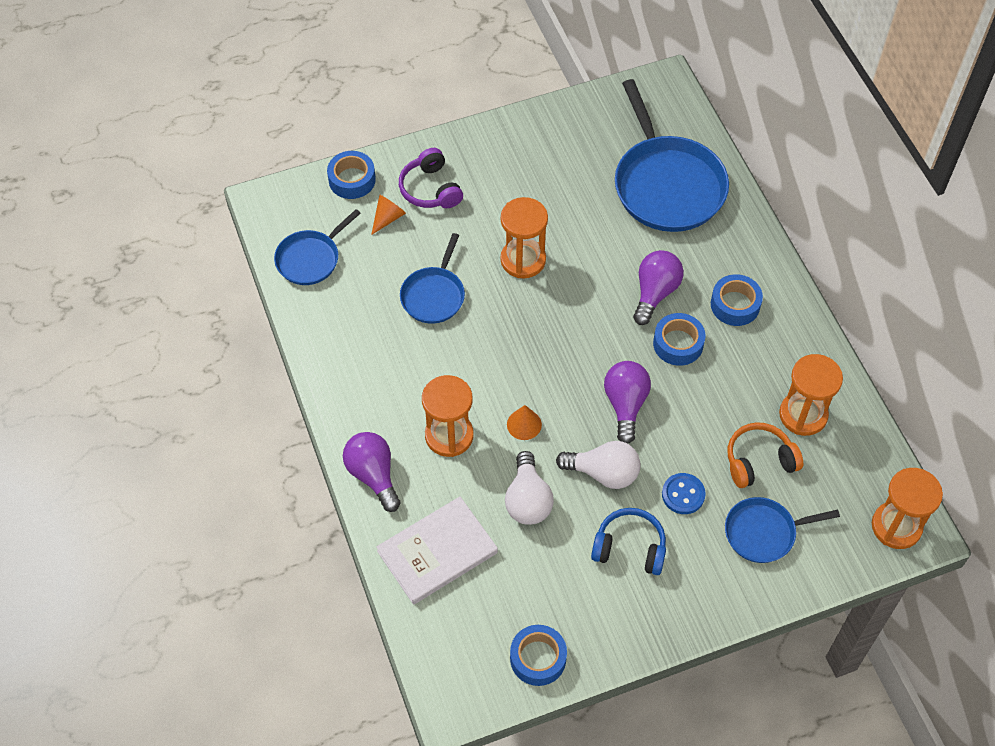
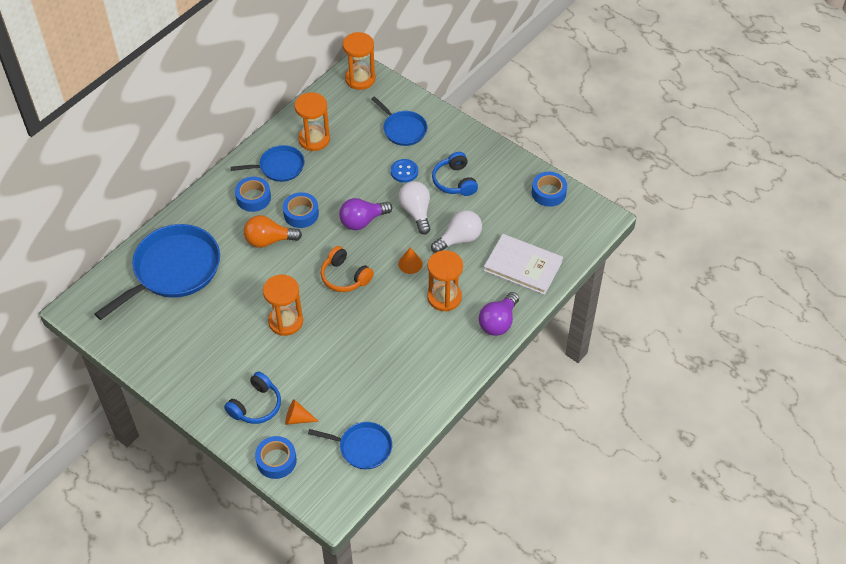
camera: 120 degrees left, 5 degrees down
(430, 189) = (256, 405): purple headphones -> blue headphones
(434, 295) = (346, 357): blue pan -> blue pan (279, 167)
(655, 293) = (269, 240): purple light bulb -> orange light bulb
(759, 461) = (359, 147): orange headphones -> orange headphones (345, 277)

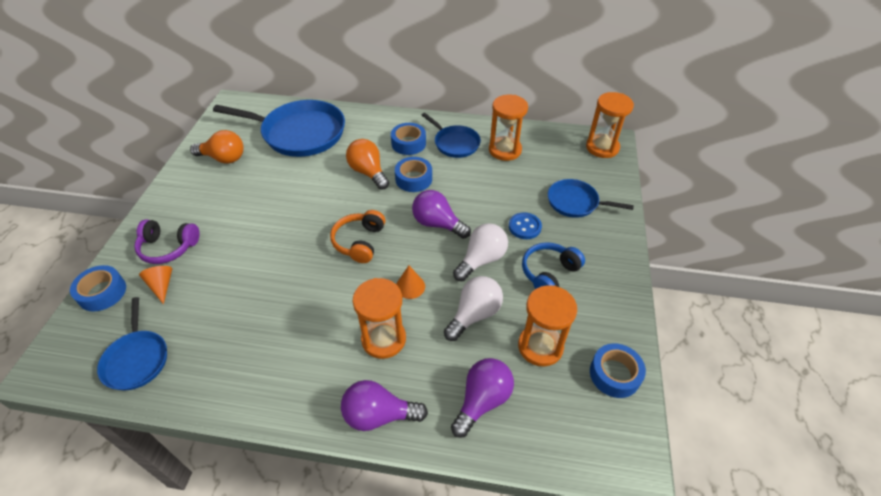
camera: 60 degrees right, 5 degrees down
(164, 338) = (224, 158): none -> orange light bulb
(256, 405) = (168, 247): blue headphones -> purple headphones
(285, 321) = (280, 224): orange hourglass -> orange hourglass (540, 346)
(403, 129) = (575, 202): blue pan -> blue pan turned 90 degrees clockwise
(459, 239) = (474, 315): white light bulb -> white light bulb turned 75 degrees counterclockwise
(523, 266) = (482, 401): white book -> purple light bulb

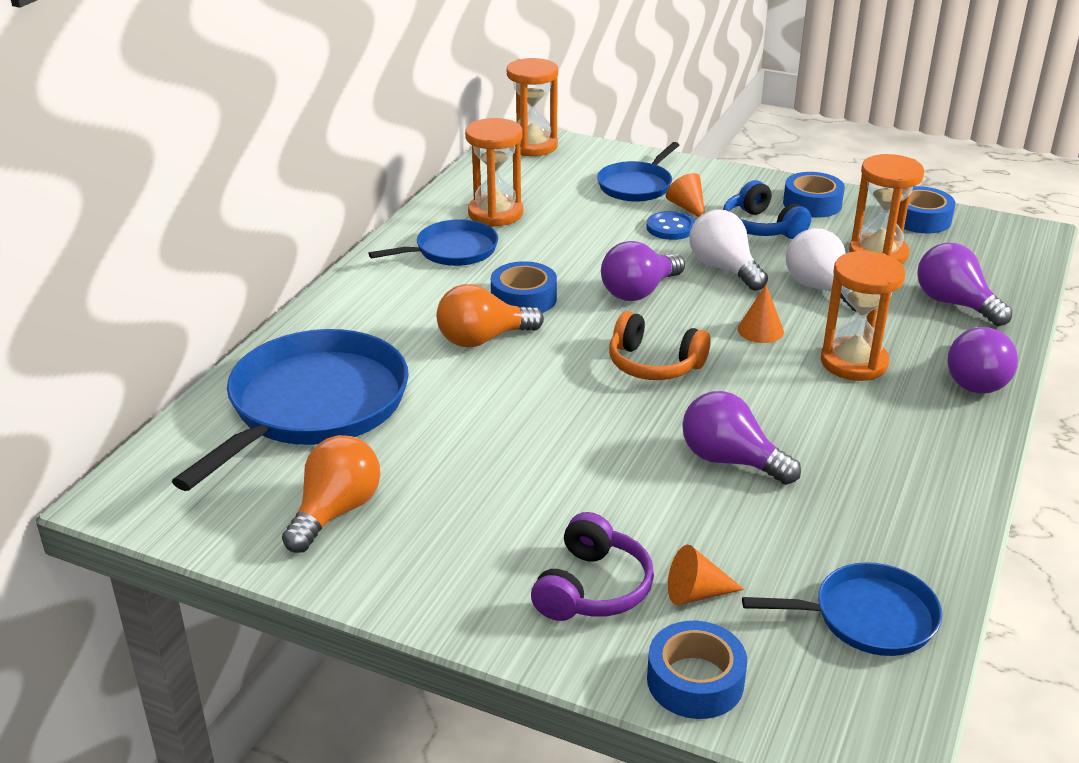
camera: 75 degrees left, 15 degrees down
(270, 286) = (730, 460): none -> purple light bulb
(408, 143) = (425, 292): blue tape -> blue tape (812, 204)
(557, 231) = (687, 207): none -> orange cone

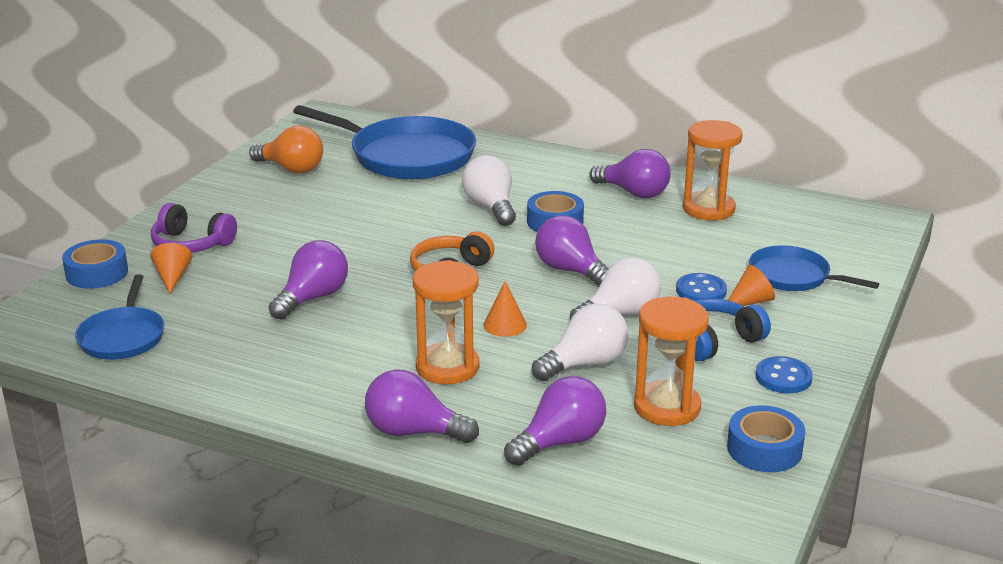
camera: 90 degrees right, 5 degrees down
(452, 250) = (634, 193): blue pan -> purple light bulb
(482, 339) = (491, 207): orange light bulb -> white light bulb
(532, 146) = (868, 225): orange hourglass -> none
(812, 204) = (783, 377): blue tape -> blue button

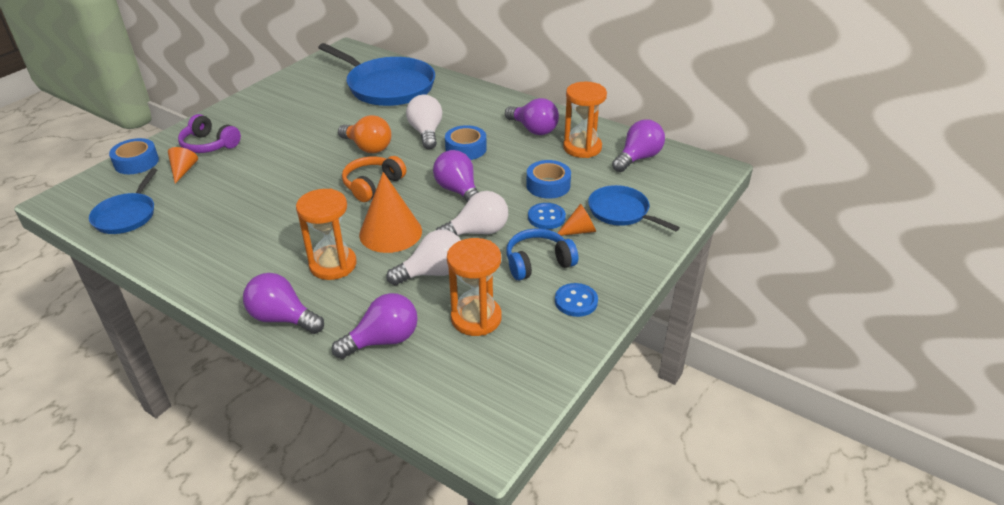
camera: 10 degrees right, 10 degrees up
(291, 169) = (305, 90): orange light bulb -> orange light bulb (368, 147)
(313, 298) = (268, 196): purple light bulb -> purple light bulb (638, 158)
(505, 325) = (390, 232): orange cone -> orange cone, size x1.95
(764, 449) = (533, 366): blue tape -> blue tape (548, 185)

